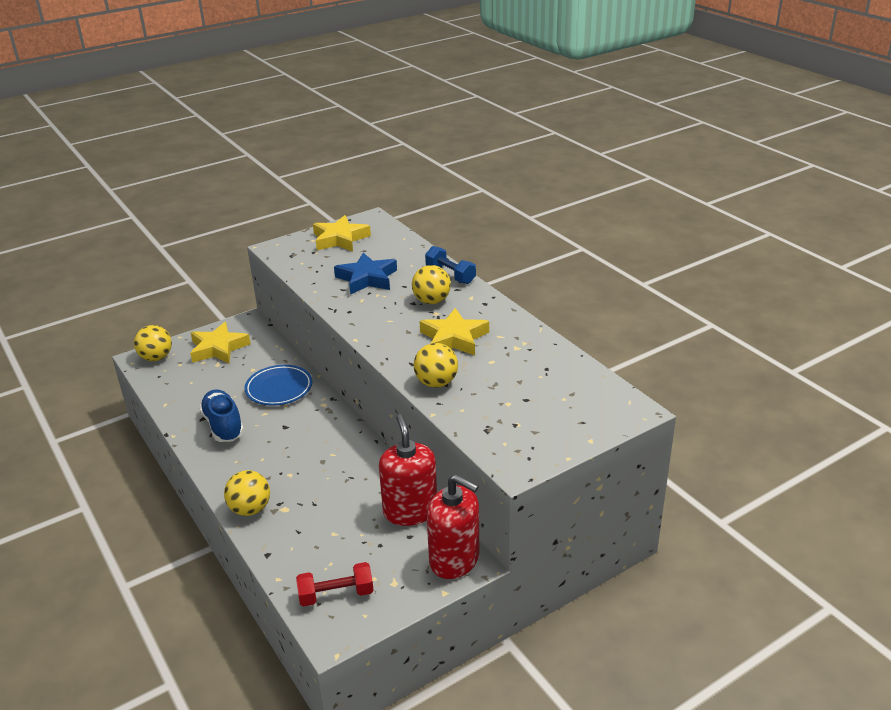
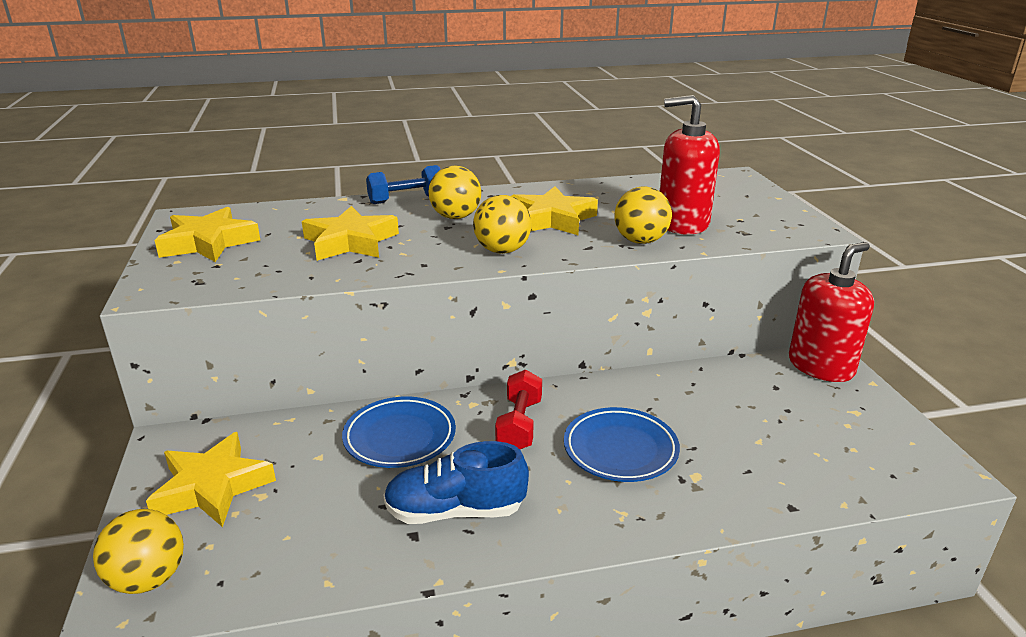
camera: 70 degrees left, 5 degrees down
(250, 509) = (686, 510): yellow ball -> yellow ball (502, 250)
(299, 473) = (620, 449): none -> blue plate
(336, 594) = (877, 458): red dumbbell -> red dumbbell (519, 425)
(367, 278) = (350, 242): blue star -> yellow star
(410, 511) = (731, 378): red soap dispenser -> red soap dispenser (682, 223)

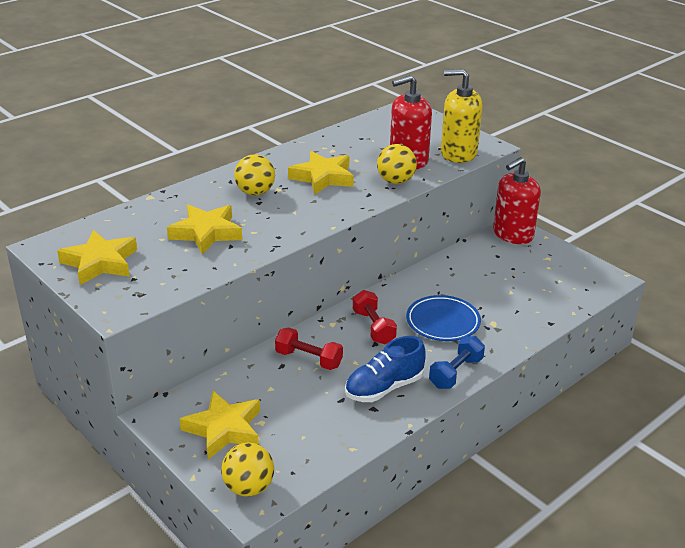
camera: 30 degrees left, 5 degrees up
(400, 437) = (308, 359): blue plate -> red dumbbell
(406, 199) = (201, 186): blue dumbbell -> blue dumbbell (456, 373)
(502, 250) = (317, 212): yellow ball -> none
(761, 230) = (458, 153): none -> yellow soap dispenser
(821, 366) = (512, 234): red soap dispenser -> red soap dispenser turned 150 degrees counterclockwise

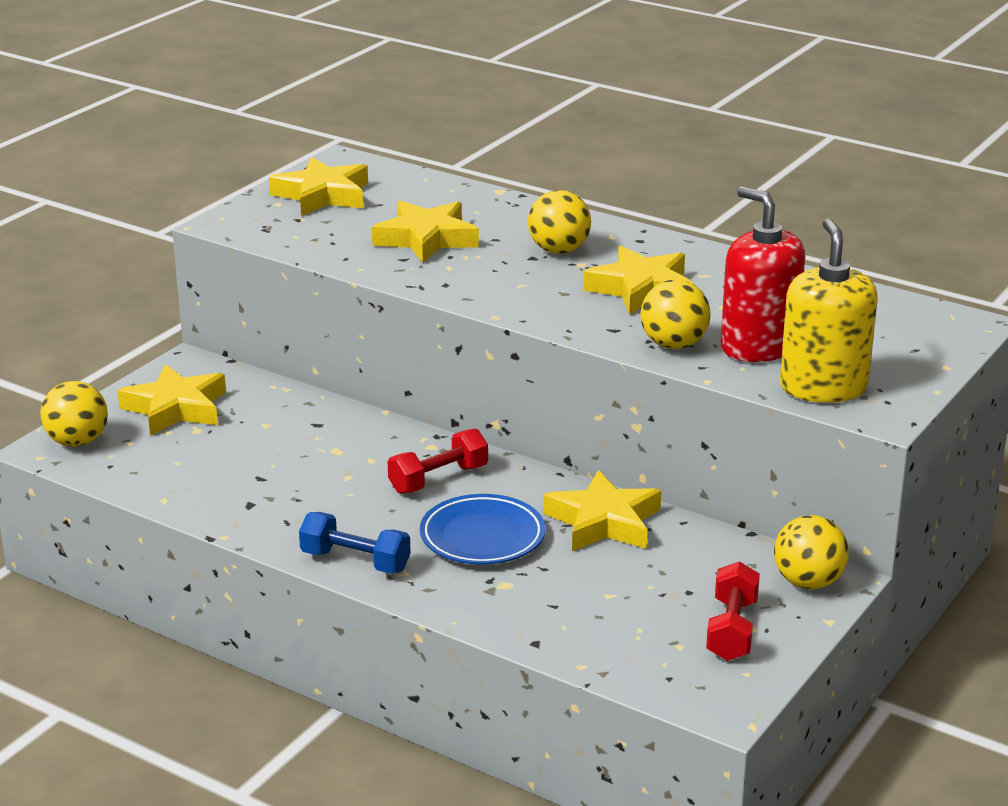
camera: 75 degrees right, 5 degrees down
(308, 359) = (338, 441): red dumbbell -> red dumbbell (731, 630)
(384, 388) = (297, 506): blue shoe -> none
(440, 280) = (603, 522): none -> yellow star
(512, 234) = (808, 582): red soap dispenser -> yellow ball

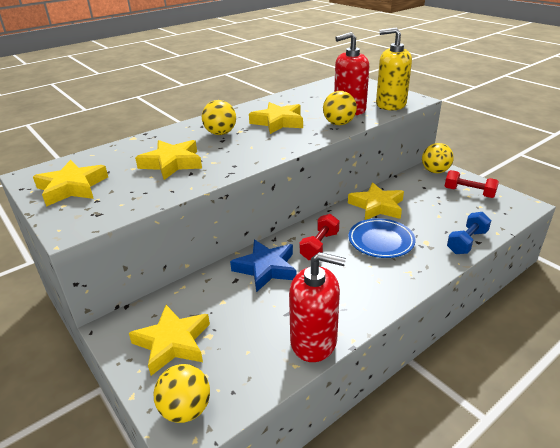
camera: 70 degrees left, 5 degrees up
(211, 506) = (314, 341): none -> red soap dispenser
(354, 443) = (266, 268): none -> blue star
(355, 561) = (395, 287): blue dumbbell -> blue dumbbell (467, 242)
(438, 479) = (319, 246): red dumbbell -> red dumbbell turned 45 degrees clockwise

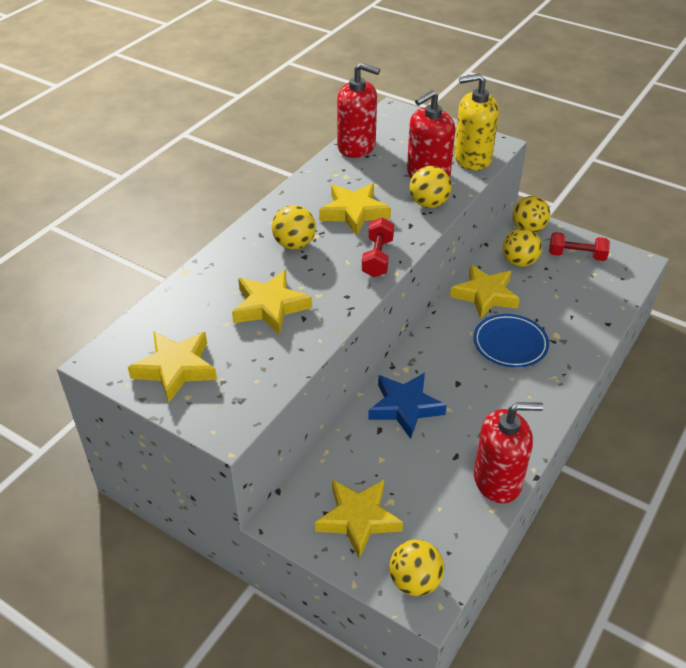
camera: 20 degrees left, 10 degrees up
(307, 91) = (356, 146): none -> red soap dispenser
(319, 246) = (447, 364): red dumbbell -> red dumbbell (377, 258)
(417, 190) = (519, 262): none -> yellow ball
(467, 242) = (597, 326): blue dumbbell -> none

